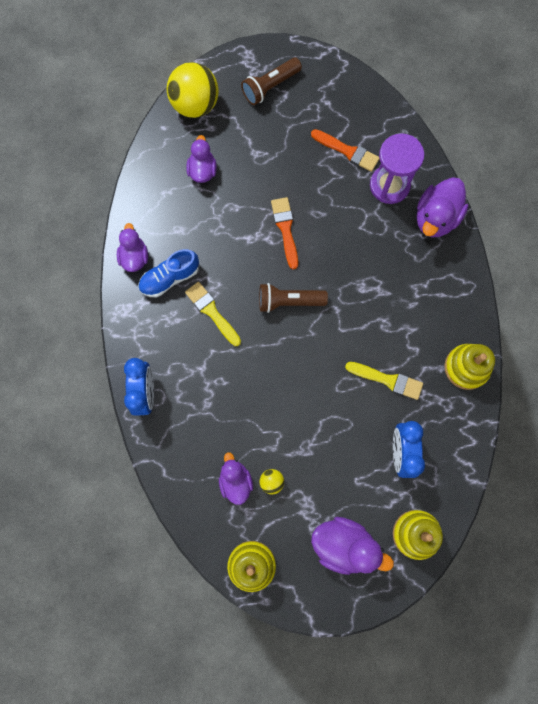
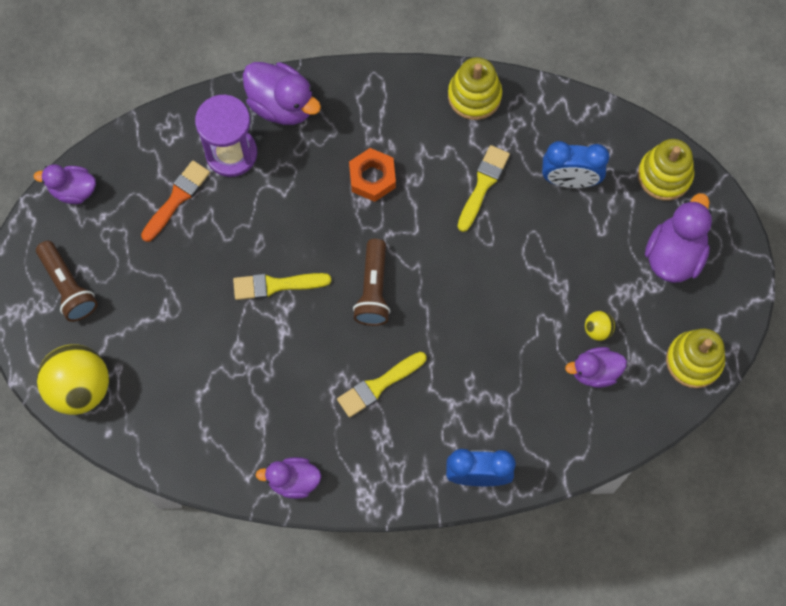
camera: 85 degrees left, 5 degrees down
(170, 278) = (327, 436): blue shoe -> none
(202, 170) = (179, 384): purple duck -> purple duck (73, 190)
(285, 229) = (276, 285): orange brush -> yellow brush
(382, 292) = (372, 178): none -> orange nut

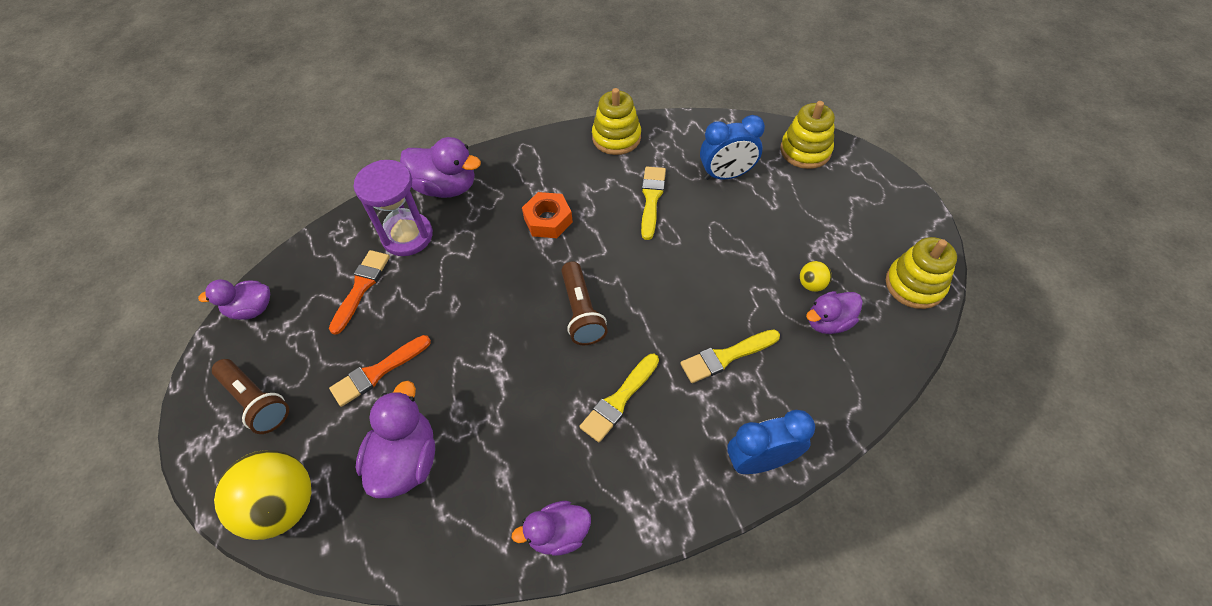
camera: 15 degrees left, 15 degrees down
(176, 292) = (377, 372): none -> orange brush
(276, 285) = (481, 336): yellow brush -> yellow brush (726, 356)
(674, 254) = (847, 205): purple duck -> purple duck (406, 460)

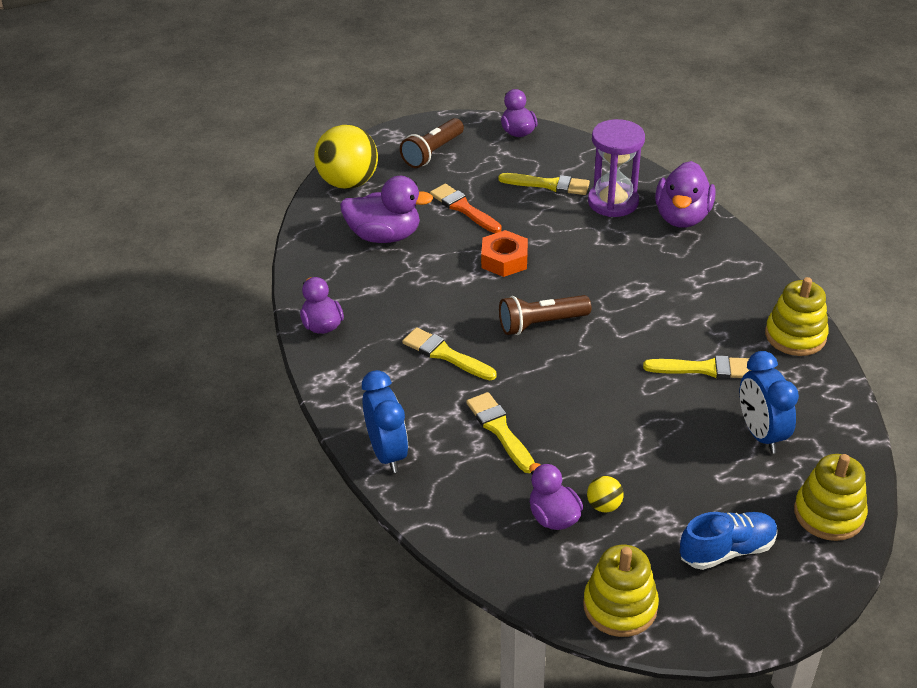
camera: 85 degrees right, 15 degrees down
(361, 287) = (549, 185): orange brush -> yellow brush
(548, 220) = (654, 291): orange nut -> orange nut (504, 260)
(848, 212) = (727, 550): none -> blue shoe

